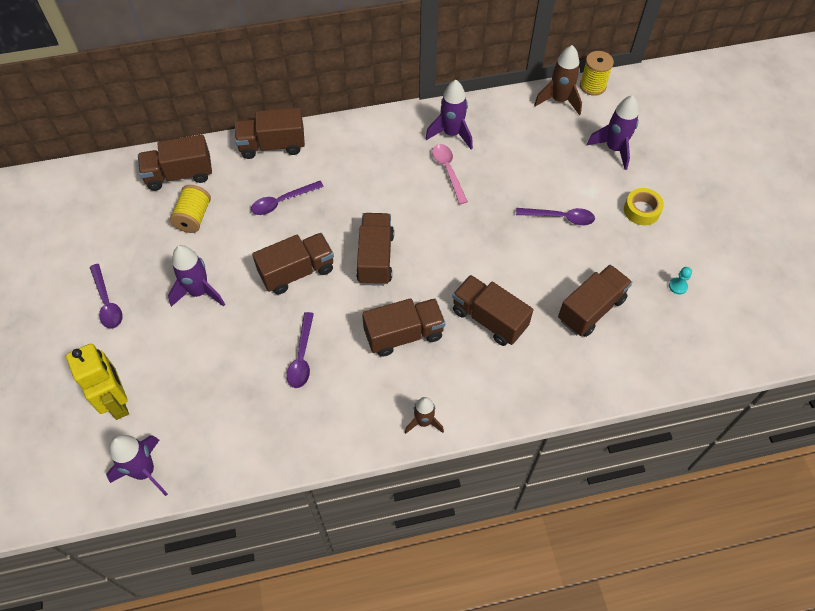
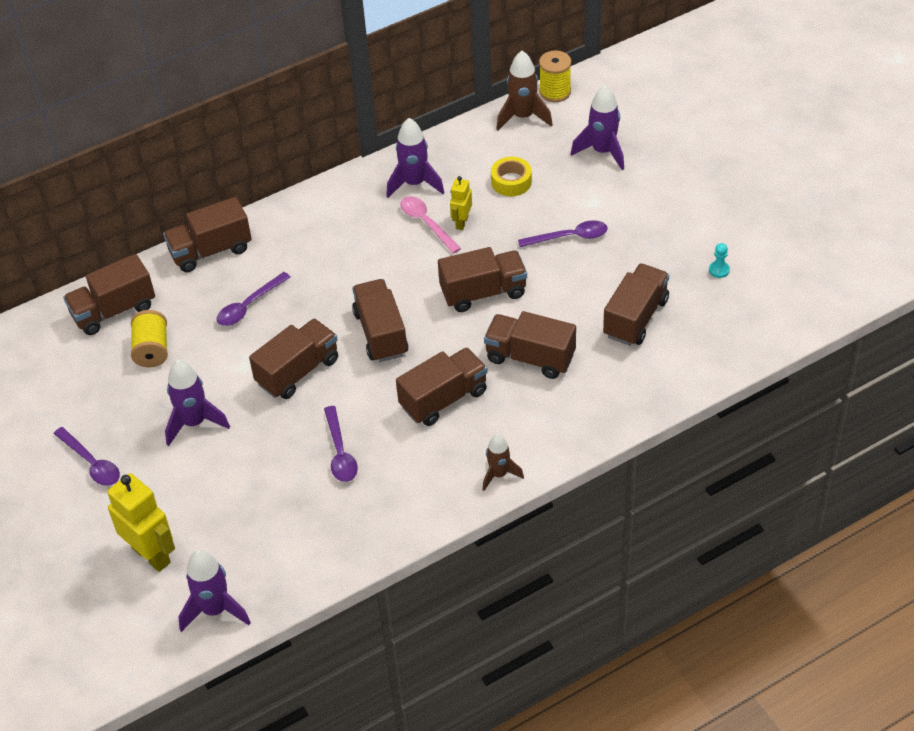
camera: 15 degrees left, 10 degrees down
(471, 247) = (483, 292): none -> brown truck
(477, 178) = (461, 222): none -> yellow robot
(641, 210) = (654, 206): yellow tape -> yellow tape (511, 182)

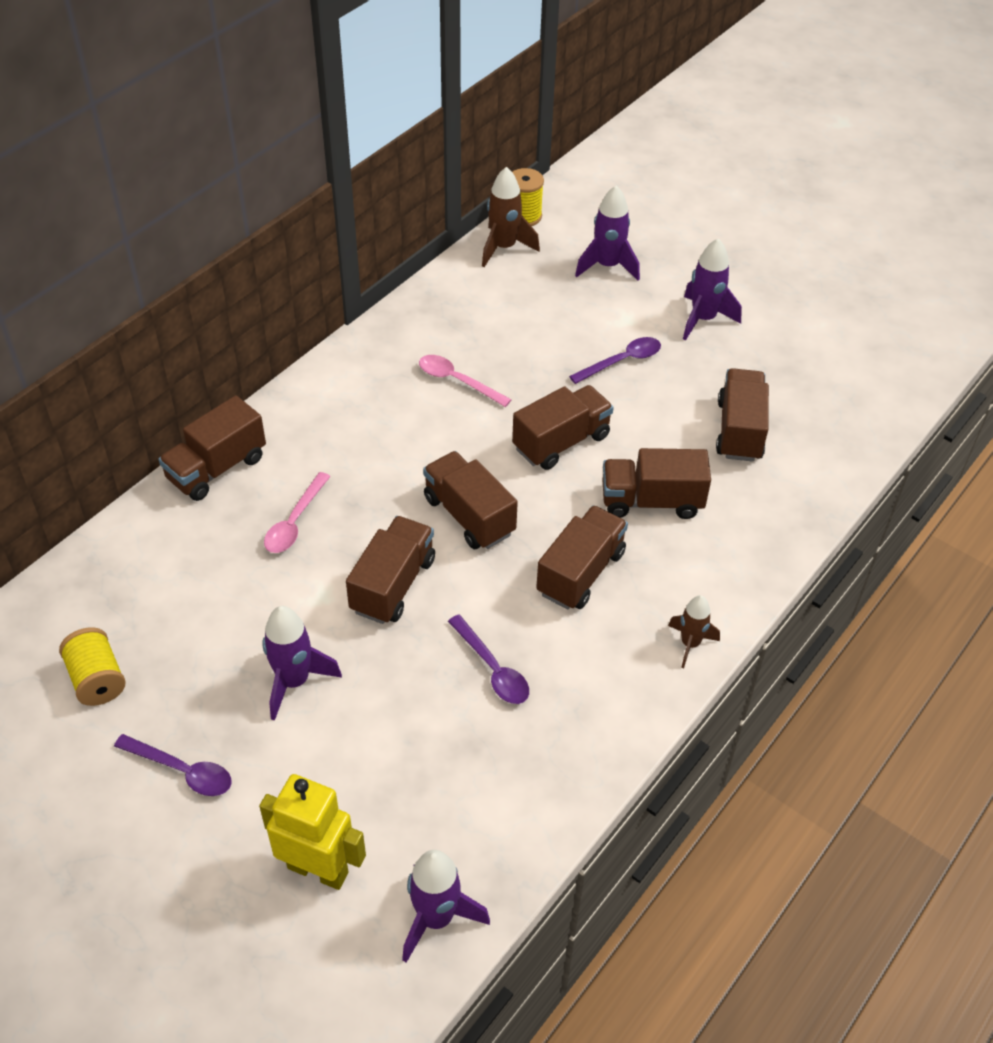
camera: 25 degrees left, 0 degrees up
(114, 310) = (125, 569): brown truck -> none
(152, 350) = (197, 605): yellow spool -> yellow spool (97, 679)
(249, 306) = (295, 522): purple spoon -> pink spoon
(414, 183) = (422, 341): purple rocket -> purple rocket (703, 319)
(461, 222) = (496, 371): yellow robot -> none
(511, 182) = (527, 317): yellow tape -> none
(719, 270) = (795, 361): turquoise pawn -> none

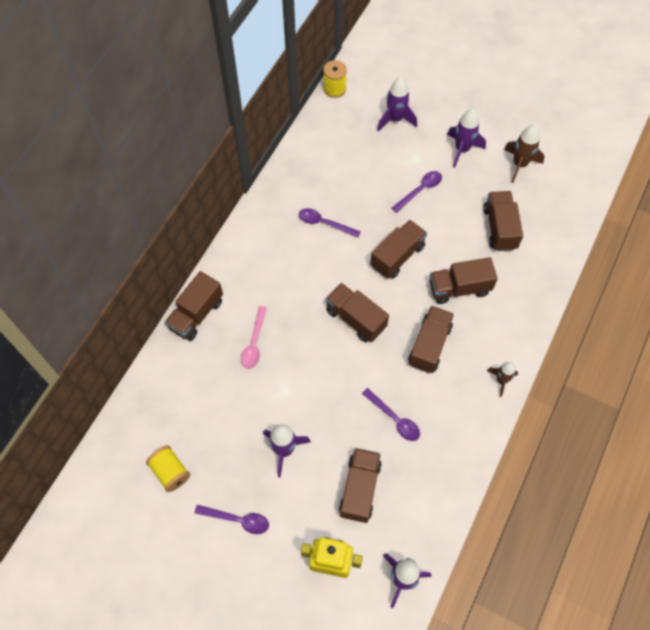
camera: 10 degrees left, 15 degrees up
(393, 585) = (323, 375): brown truck -> brown truck (360, 489)
(457, 381) = (324, 223): pink spoon -> purple spoon
(504, 248) = (328, 116): brown rocket -> brown rocket (519, 164)

